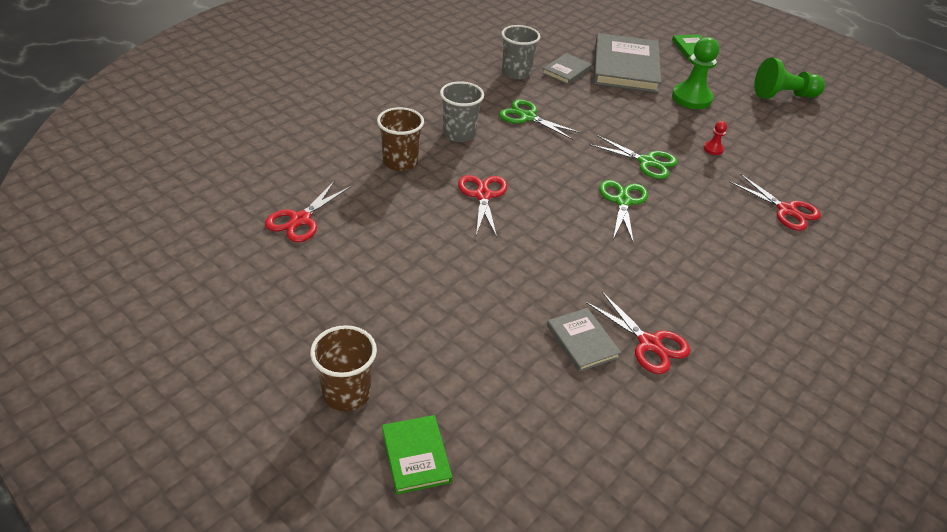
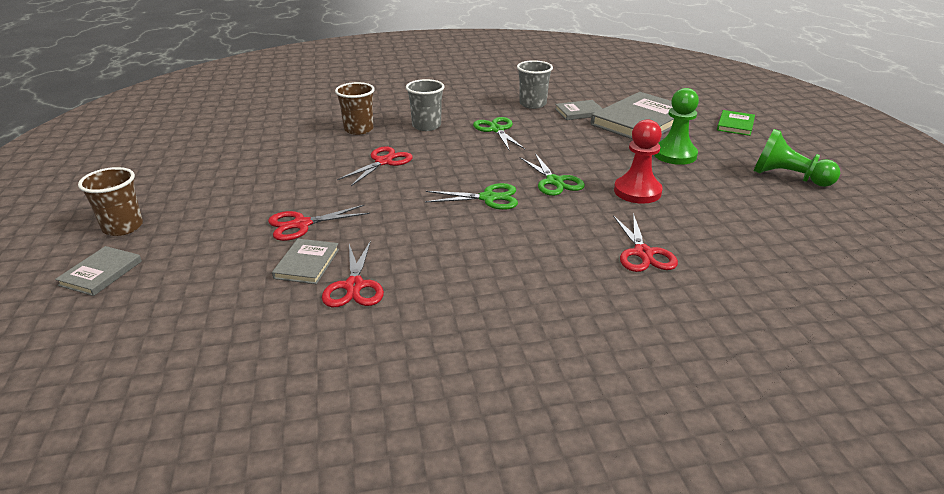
camera: 40 degrees right, 10 degrees down
(300, 220) = (248, 139): red scissors -> red scissors (301, 224)
(416, 456) = (101, 273): green book -> grey book
(623, 201) = (488, 198): green scissors -> green scissors turned 45 degrees clockwise
(713, 149) = (637, 191): red pawn -> red pawn, size x2.20

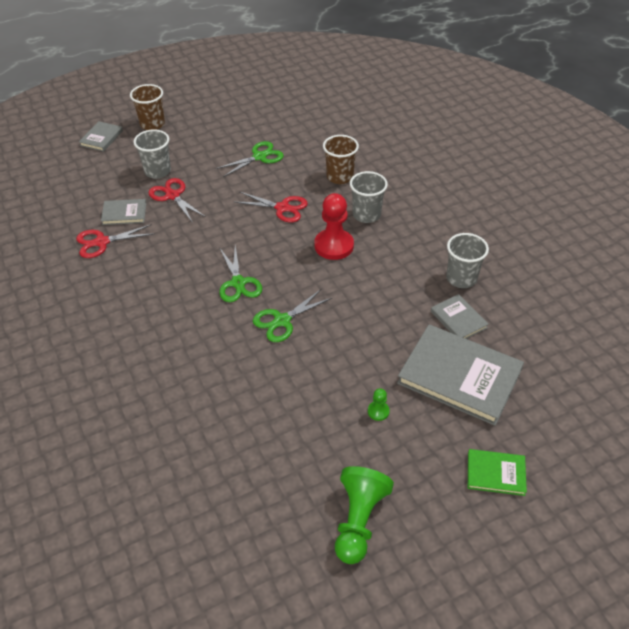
camera: 75 degrees right, 15 degrees up
(101, 273) = (101, 138): grey book -> grey book turned 75 degrees counterclockwise
(238, 231) = (157, 171): none -> grey cup
(496, 130) = (379, 263): green scissors -> green scissors (259, 157)
(637, 191) = (281, 383): red pawn -> red pawn (334, 246)
(643, 253) = (170, 394): red scissors -> none
(674, 155) = (378, 411): green pawn -> green pawn, size x0.45

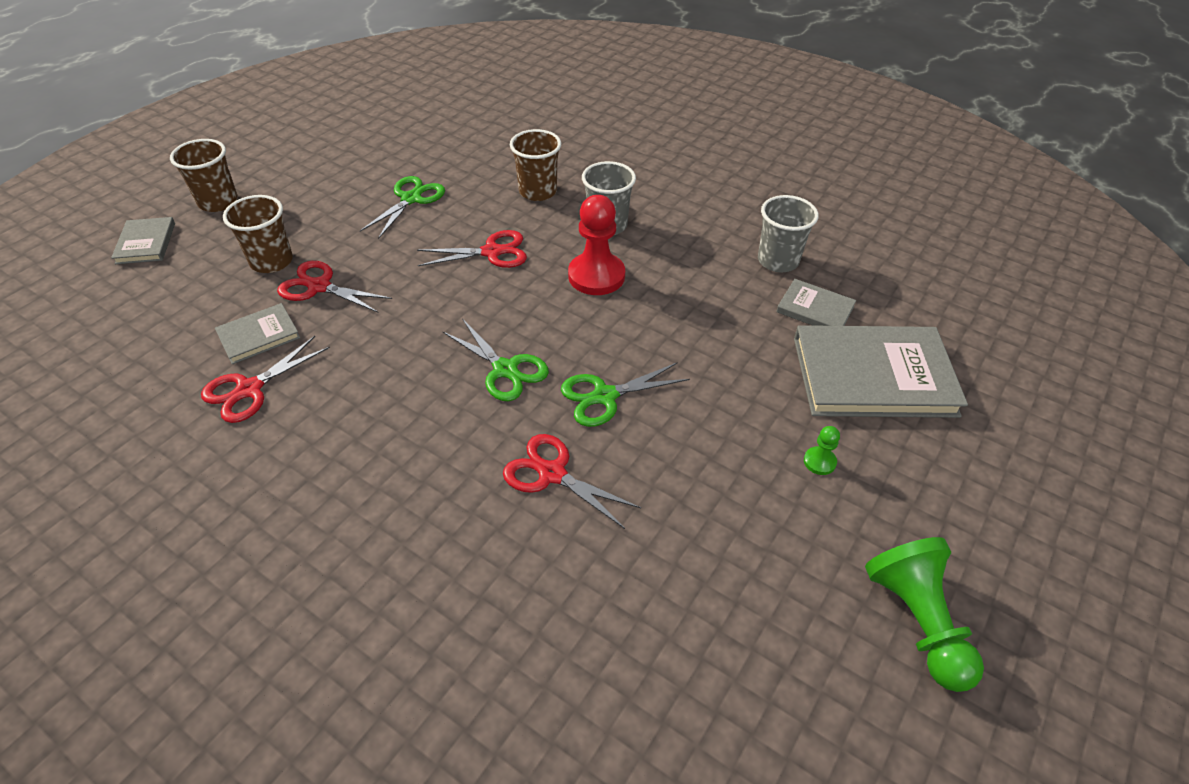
camera: 30 degrees left, 0 degrees up
(157, 171) = (271, 261): grey cup -> brown cup
(221, 351) = (552, 473): none -> red scissors
(282, 321) = (604, 396): green scissors -> green scissors turned 45 degrees clockwise
(495, 473) = (1011, 475): green book -> none

